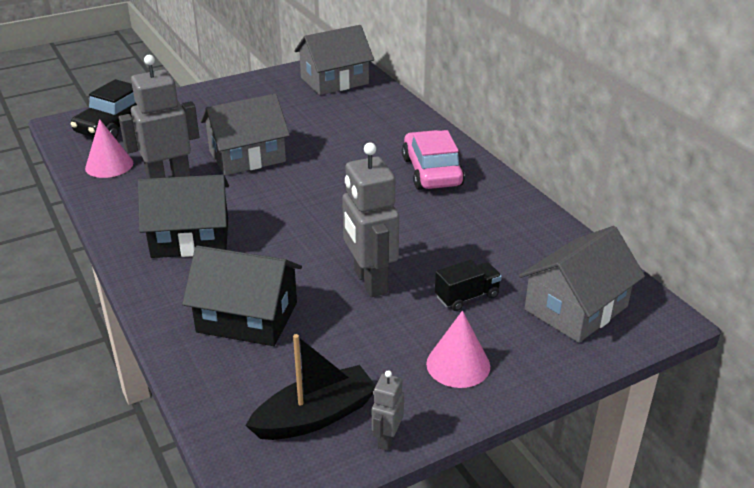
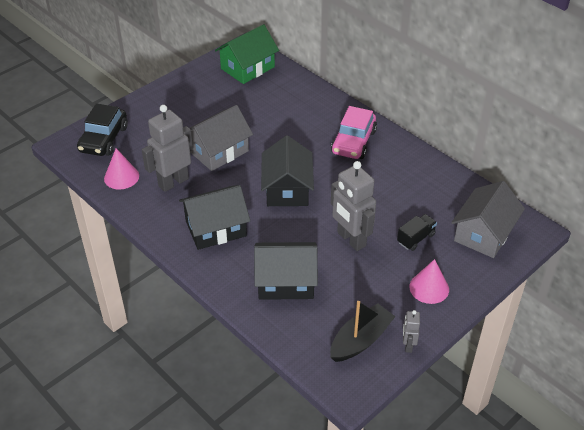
camera: 15 degrees left, 10 degrees up
(312, 209) = (287, 189): none -> black house
(334, 81) = (247, 68): grey house -> green house
(431, 172) = (353, 142): pink car -> pink car turned 135 degrees counterclockwise

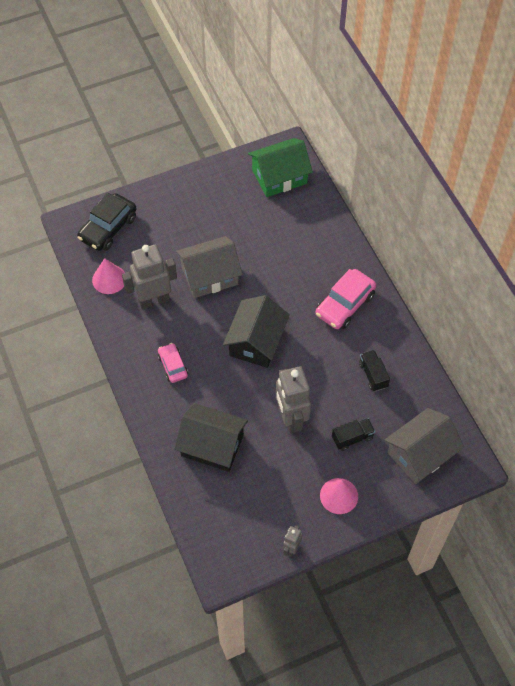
camera: 20 degrees right, 15 degrees up
(216, 228) = (173, 366): black house -> pink car
(360, 340) = (252, 528): black boat -> none
(407, 186) = (373, 375): none -> black truck

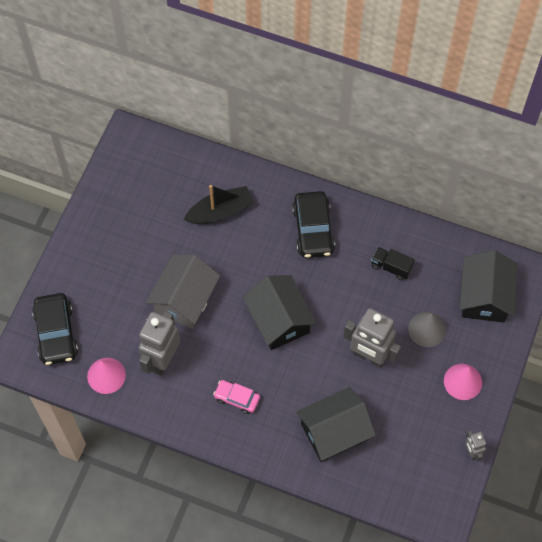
camera: 45 degrees left, 5 degrees up
(279, 176) = (149, 166): green house -> none
(294, 241) = (220, 211): none -> black boat
(345, 305) = (313, 230): pink car -> black car
(352, 438) = (427, 329): black truck -> grey cone
(420, 453) = (484, 296): grey house -> black house

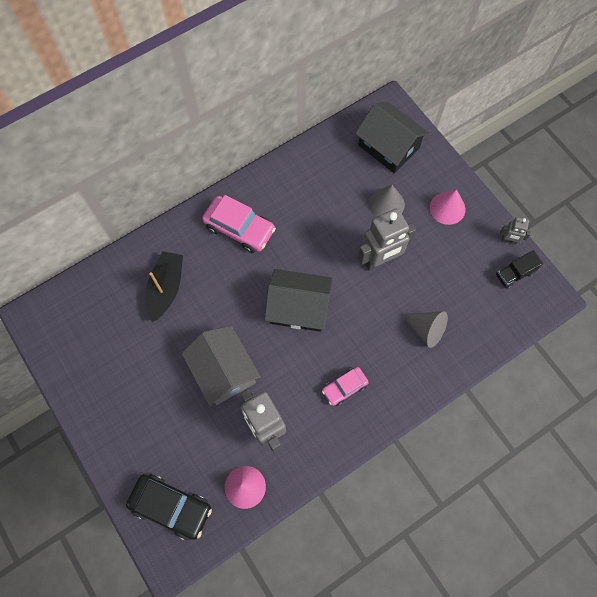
camera: 55 degrees left, 5 degrees up
(313, 230) = (239, 228): black car -> pink car
(334, 431) = (426, 329): black house -> grey cone
(391, 267) = (315, 194): black truck -> black truck (514, 274)

